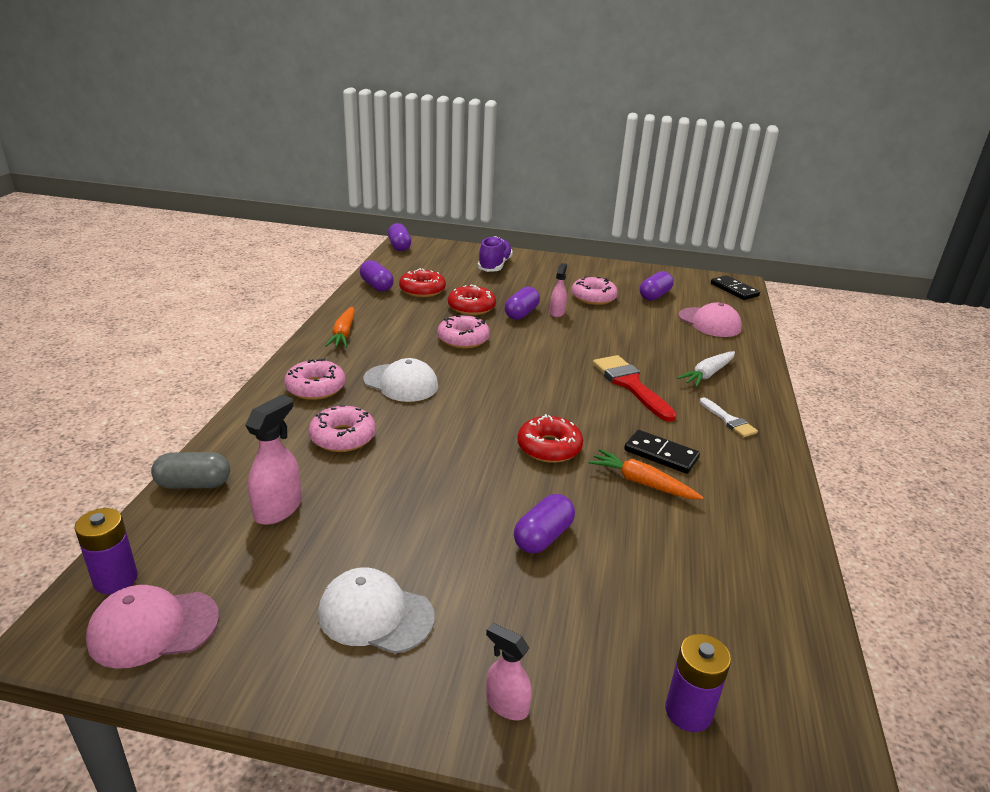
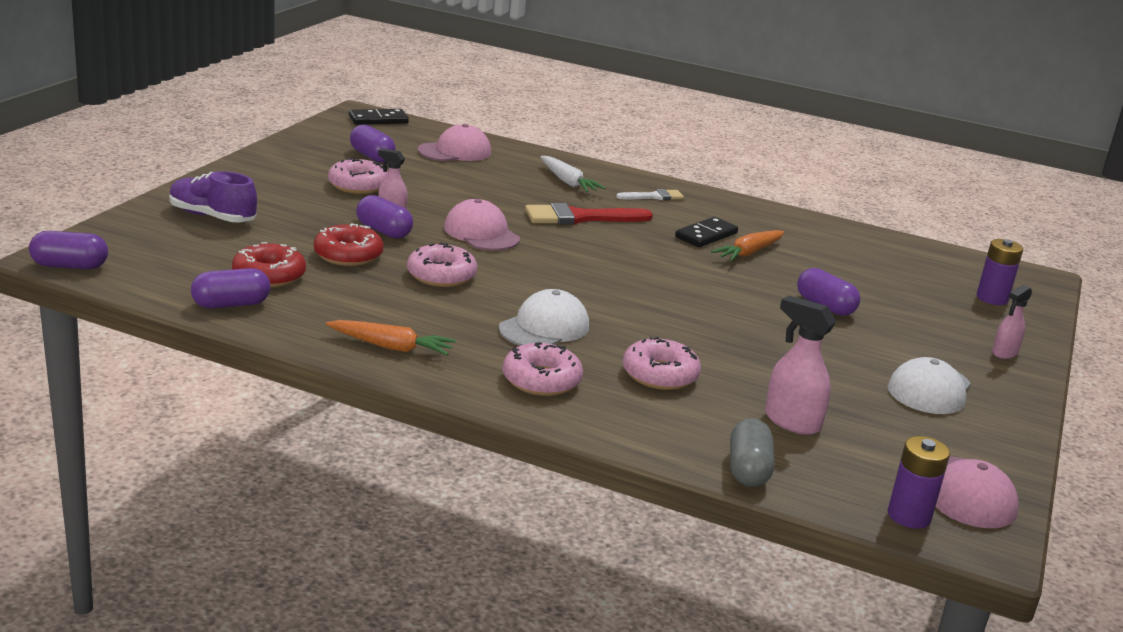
camera: 80 degrees left, 5 degrees down
(549, 447) = (690, 277): red donut -> none
(552, 346) = (481, 233): none -> pink cap

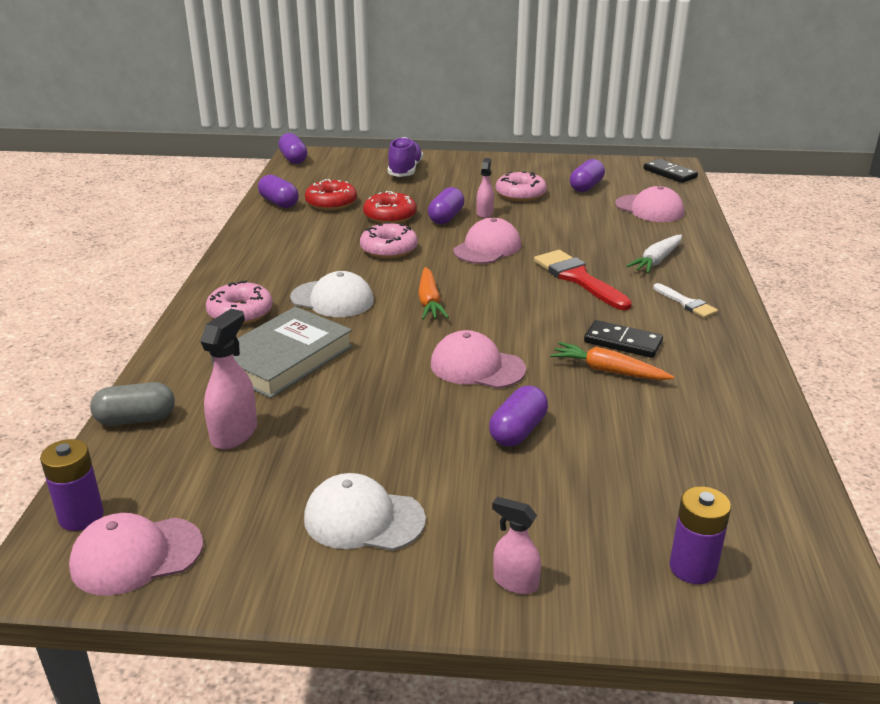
camera: 75 degrees right, 5 degrees up
(391, 347) = (256, 255): orange carrot -> orange carrot (429, 301)
(660, 375) = (284, 358): pink donut -> grey book
(719, 296) = (477, 367): none -> pink cap

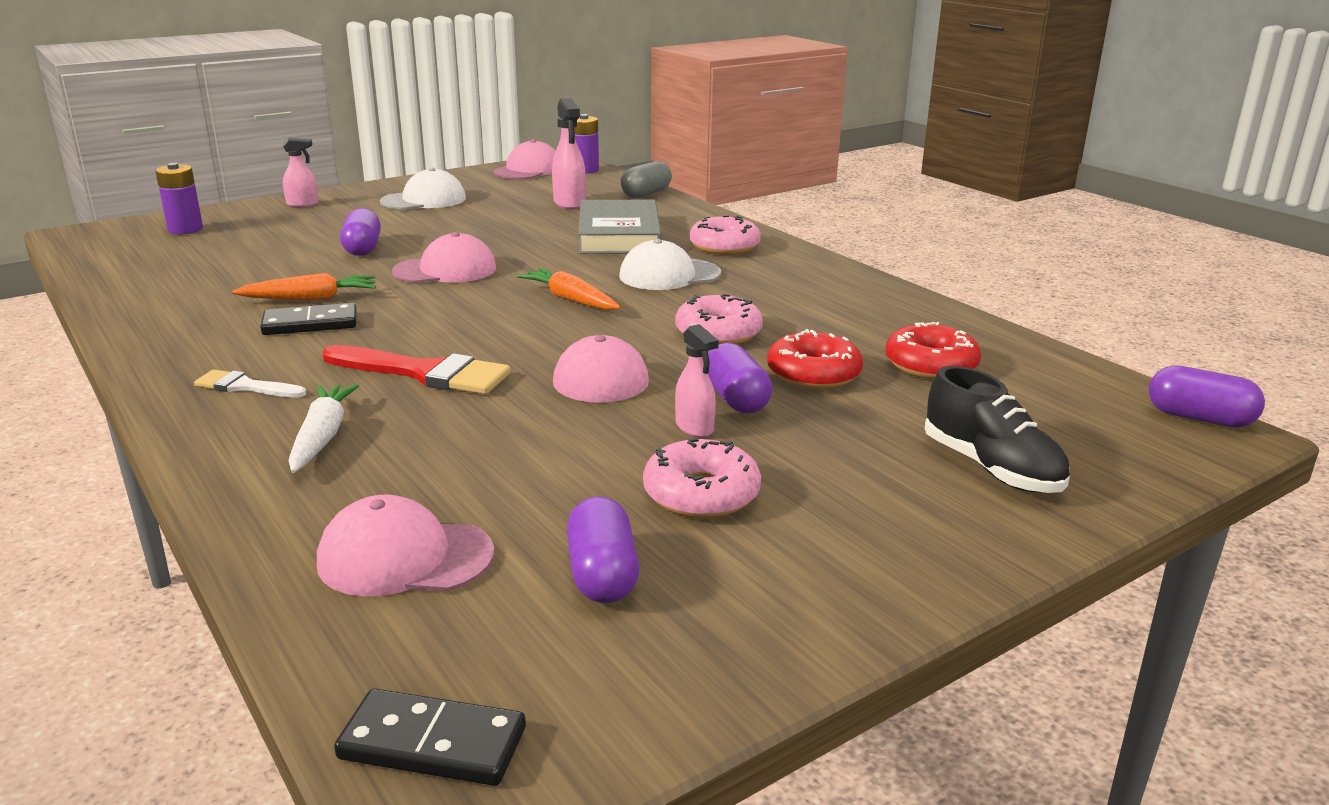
camera: 140 degrees right, 5 degrees down
(279, 203) = (986, 341): purple capsule -> none
(405, 171) = (991, 468): purple shoe -> black shoe

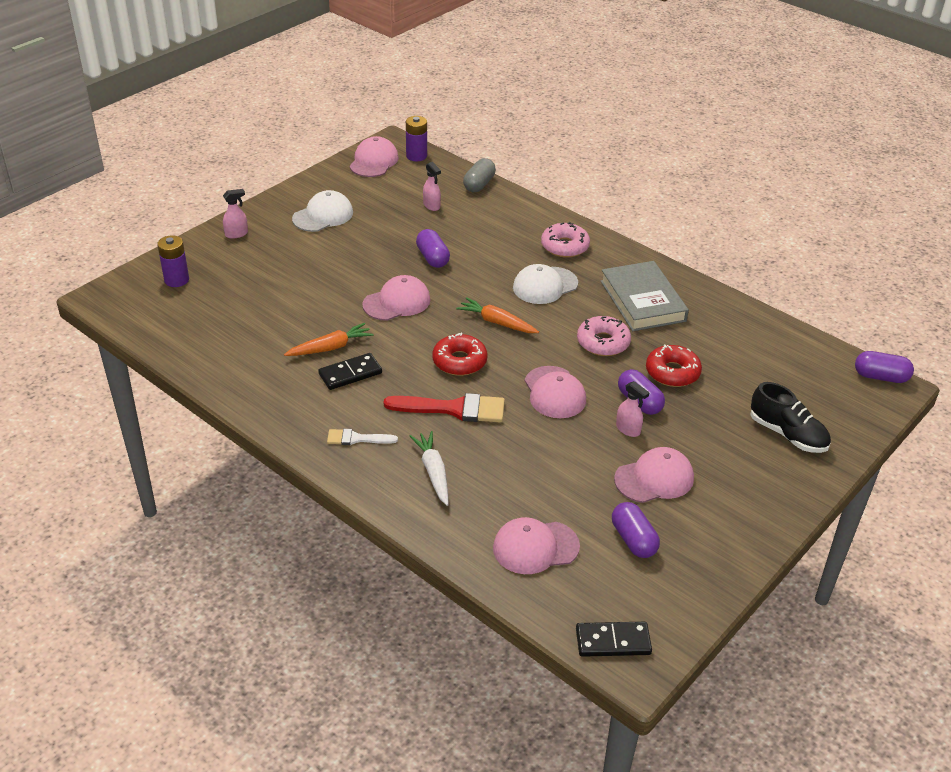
camera: 15 degrees left, 15 degrees up
(362, 248) = (323, 285): purple capsule -> purple capsule (432, 258)
(569, 203) = (431, 206): pink spray bottle -> pink spray bottle, size x0.64
(619, 235) = (488, 242): grey book -> grey book (643, 301)
(701, 494) = (654, 479): pink donut -> pink cap
(931, 365) = (733, 353): red donut -> red donut (459, 361)

